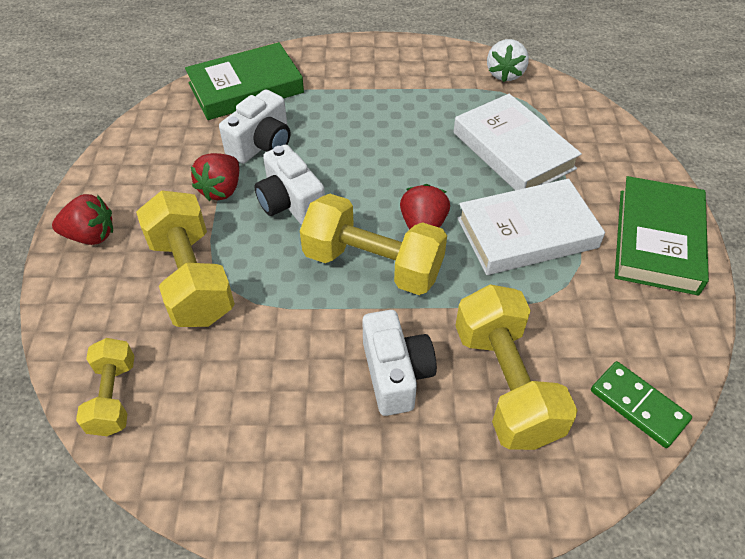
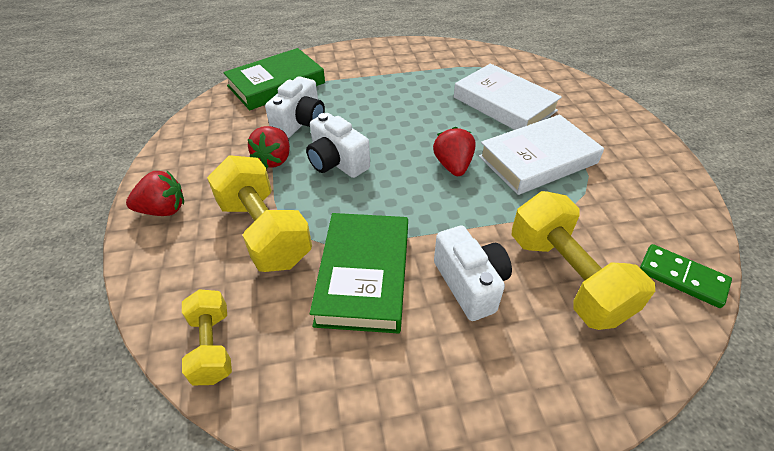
camera: 10 degrees left, 5 degrees down
(373, 264) = (421, 199): yellow dumbbell -> none
(505, 74) = (478, 55): white strawberry -> none
(657, 240) = (639, 152): green book -> green book (364, 275)

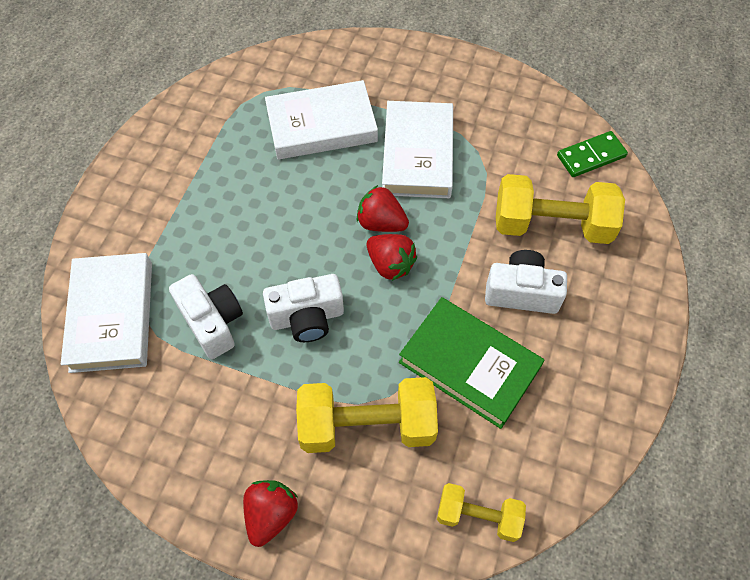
camera: 60 degrees left, 15 degrees up
(274, 159) = (260, 375): red strawberry -> red strawberry (390, 264)
(276, 84) = (112, 316): green book -> white book

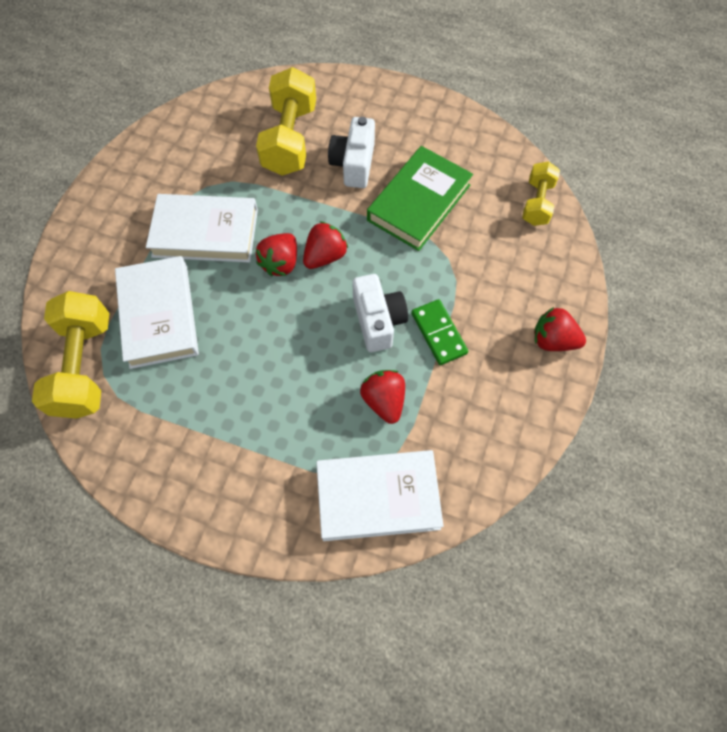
camera: 90 degrees left, 5 degrees up
(212, 322) = (384, 401): white camera -> red strawberry
(367, 425) = (474, 273): yellow dumbbell -> yellow dumbbell (85, 366)
(591, 156) = (221, 106): green domino -> green domino (438, 333)

